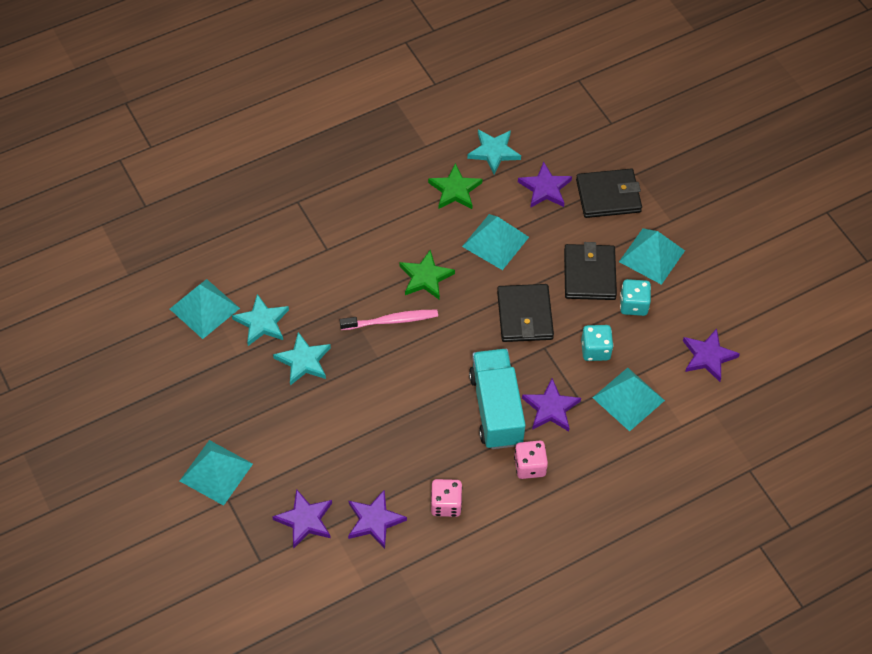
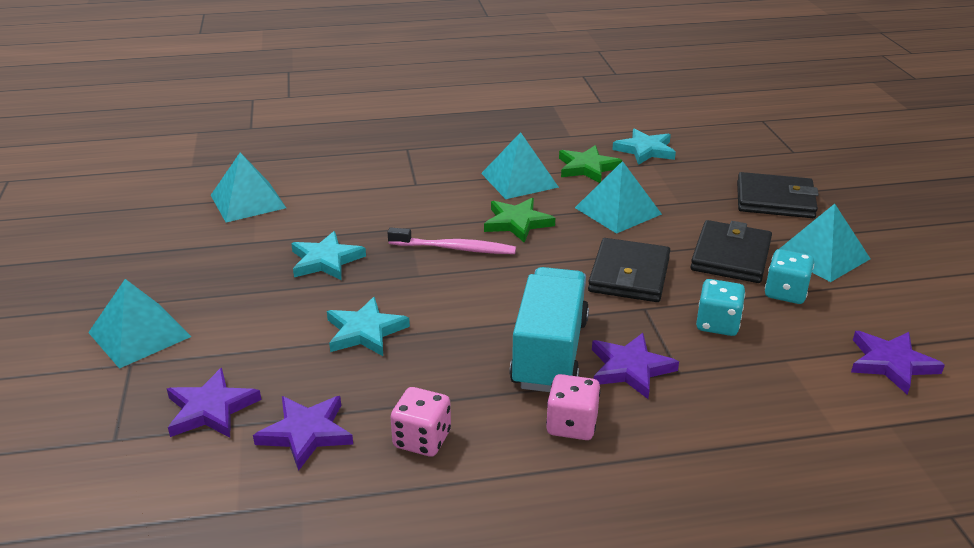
camera: 20 degrees right, 25 degrees down
(262, 322) = (302, 222): turquoise star -> turquoise star (365, 331)
(545, 188) = (696, 183): purple star -> none
(628, 399) = (754, 383): turquoise pyramid -> turquoise pyramid (519, 180)

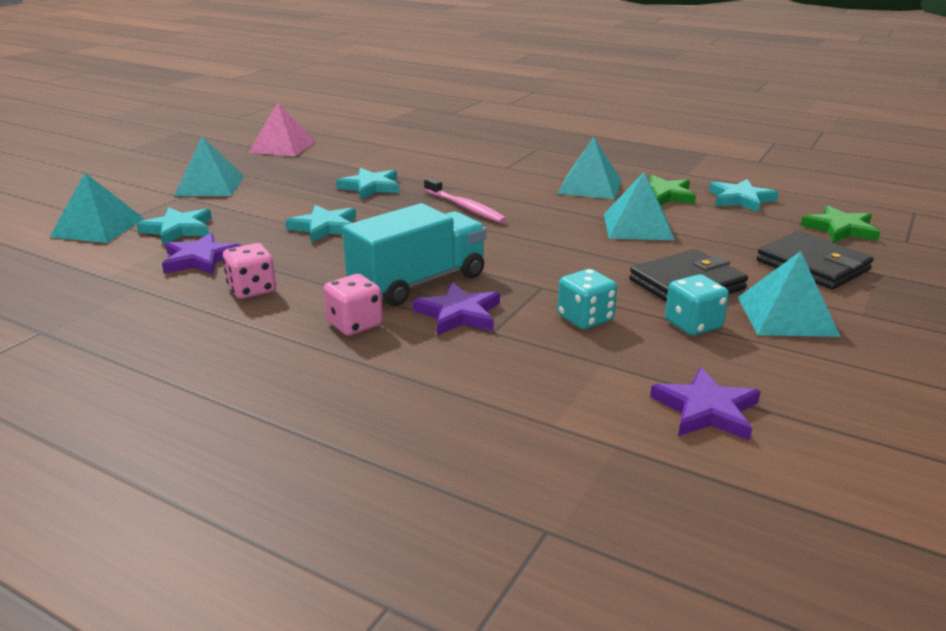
camera: 40 degrees right, 5 degrees down
(131, 243) = (282, 146): none -> pink pyramid
(211, 409) = (178, 229): purple star -> turquoise star
(248, 201) = (381, 146): turquoise pyramid -> turquoise pyramid (98, 227)
(517, 223) = (539, 208): green star -> green star (840, 229)
(629, 275) = (569, 264): black wallet -> none

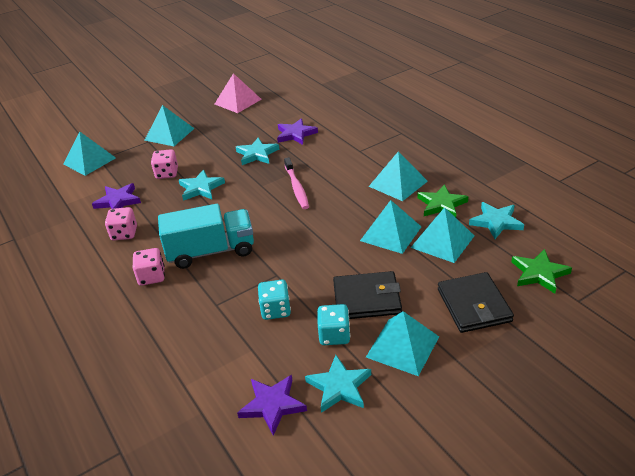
camera: 30 degrees right, 10 degrees up
(178, 229) = (125, 172): turquoise star -> turquoise star (339, 386)
(252, 221) = (167, 173): none -> pink dice
(459, 314) = (210, 284): purple star -> purple star (295, 134)
(705, 223) = (442, 241): none -> turquoise pyramid

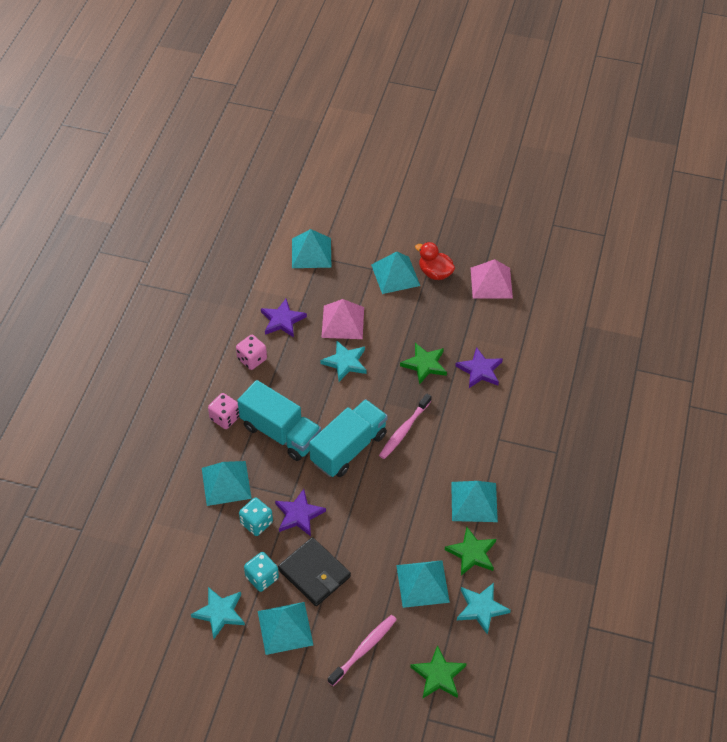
camera: 45 degrees right, 15 degrees up
(167, 173) = (342, 322): pink dice -> pink pyramid
(195, 118) = (435, 273): none -> red duck
(257, 154) = (424, 364): turquoise star -> green star
(272, 405) = (175, 585): purple star -> purple star (299, 515)
(275, 222) = (349, 448): none -> turquoise truck
(391, 233) = (402, 540): turquoise pyramid -> turquoise pyramid (226, 483)
(474, 305) = (364, 649): black wallet -> pink toothbrush

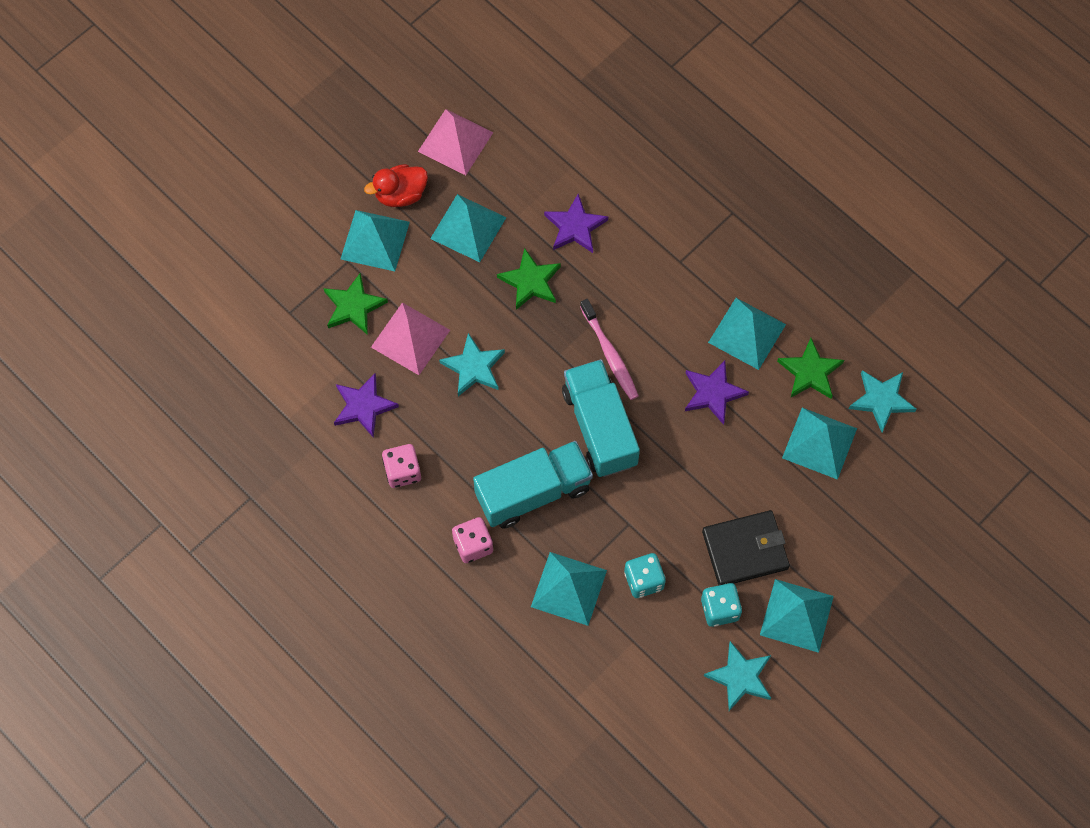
camera: 60 degrees left, 15 degrees up
(299, 515) = (659, 528): purple star -> purple star (713, 393)
(311, 253) = (276, 318): turquoise pyramid -> turquoise pyramid (468, 228)
(364, 649) = (866, 545): pink toothbrush -> none
(438, 675) = (935, 486): green star -> green star (353, 306)

